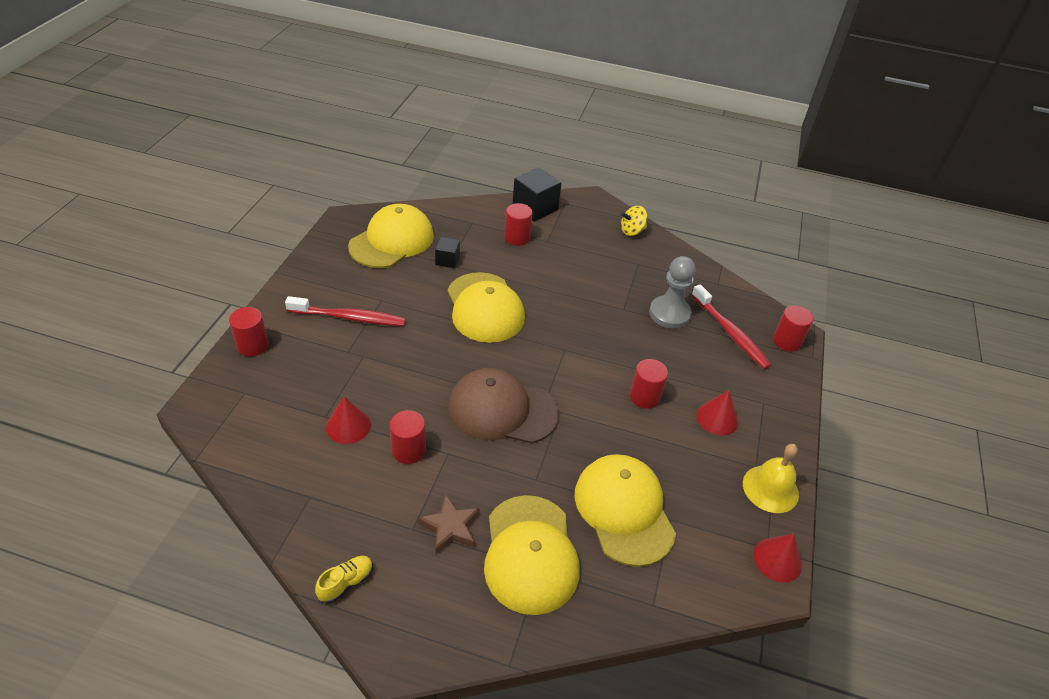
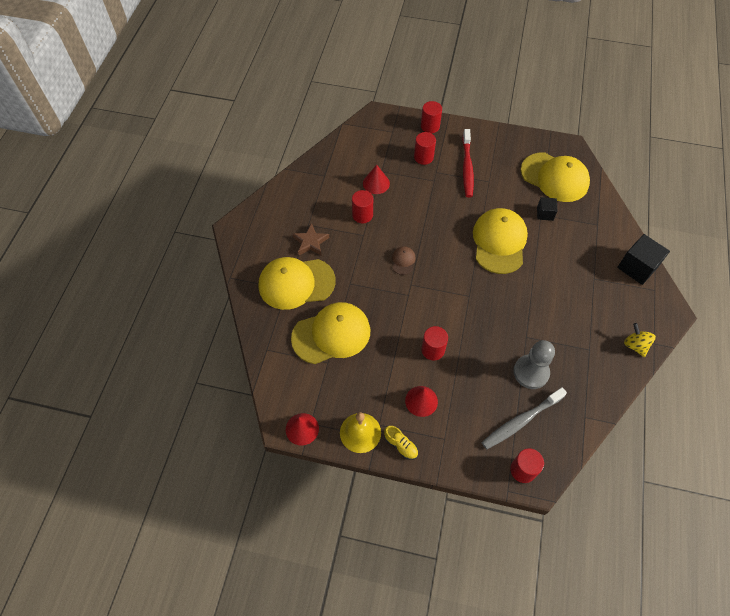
camera: 90 degrees right, 15 degrees up
(346, 583) = (273, 201): yellow shoe -> yellow shoe (400, 445)
(485, 308) = (499, 242): yellow cap -> yellow cap turned 120 degrees clockwise
(502, 410) = (403, 261): brown cap -> brown cap, size x0.43
(517, 238) = (590, 257): red cylinder -> red cylinder (423, 157)
(730, 333) = (521, 421): red toothbrush -> grey toothbrush

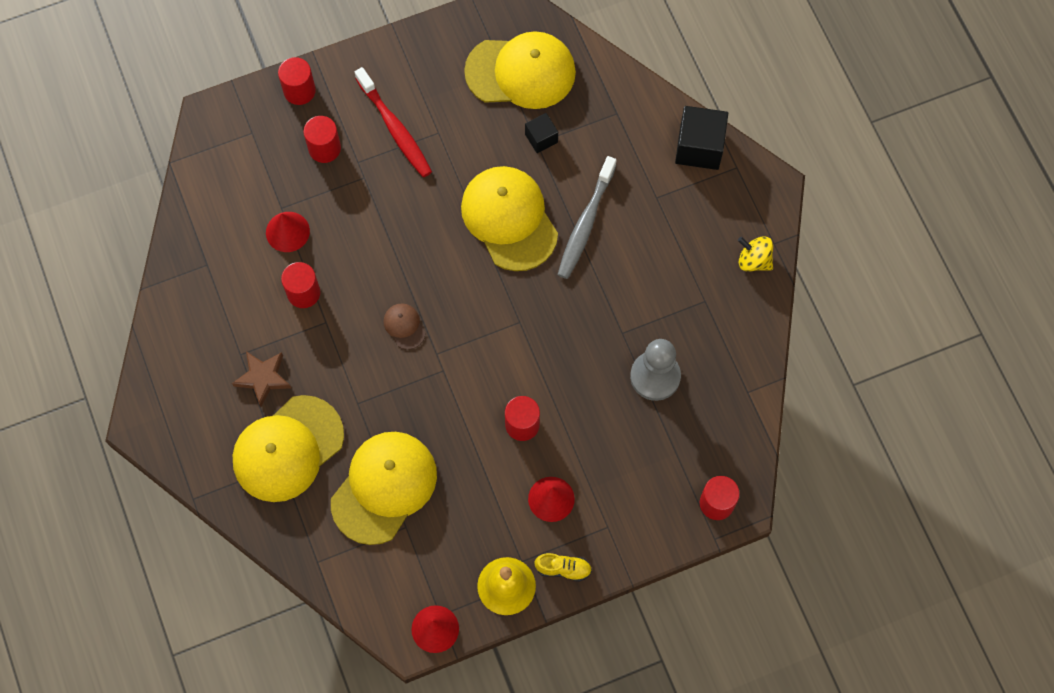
camera: 35 degrees left, 10 degrees up
(521, 421) = (680, 446): grey toothbrush -> grey toothbrush (585, 223)

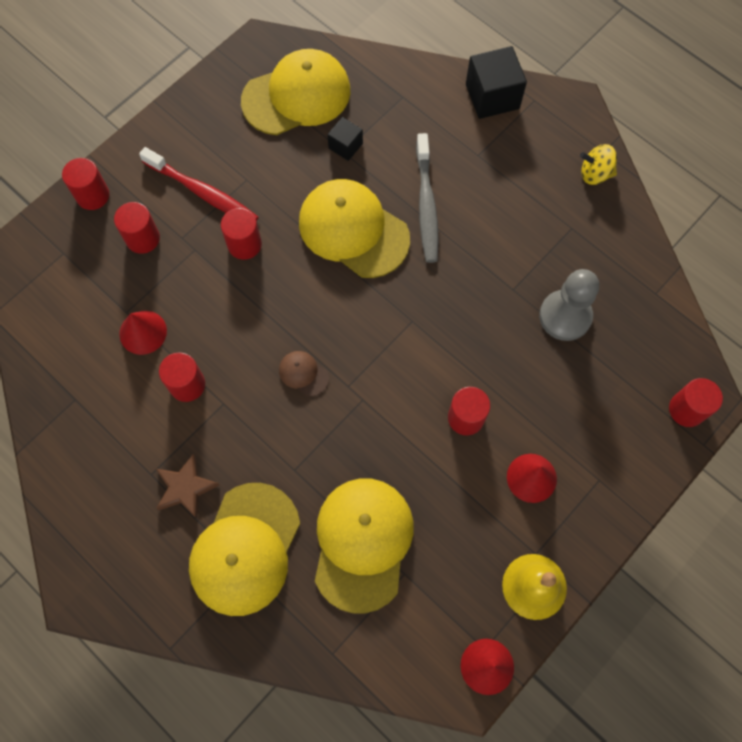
camera: 25 degrees left, 0 degrees up
(408, 191) = (244, 244): none -> red cylinder
(563, 569) = (580, 542): yellow shoe -> none

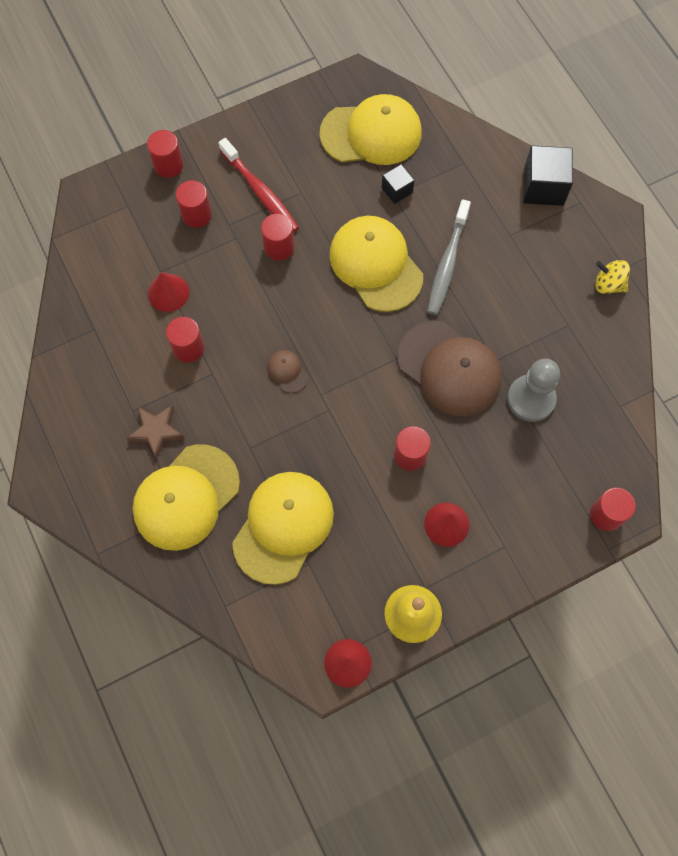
camera: 20 degrees right, 0 degrees up
(471, 313) = (449, 369): none -> brown cap

